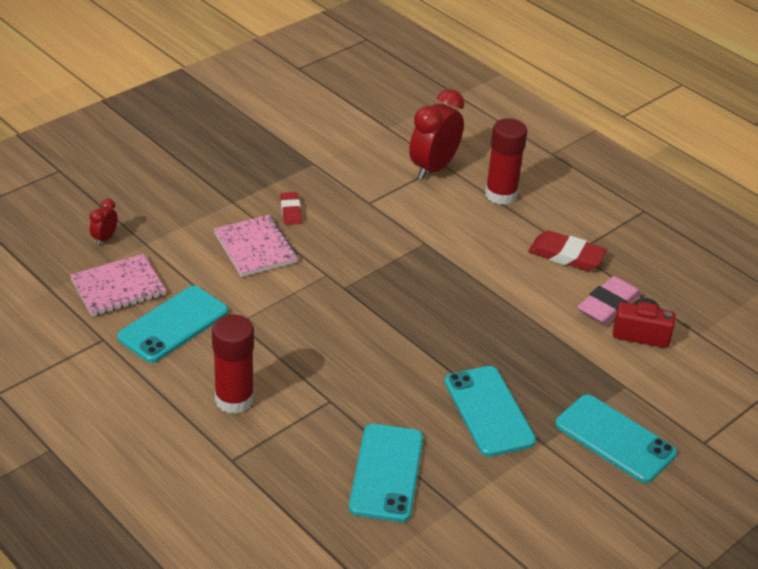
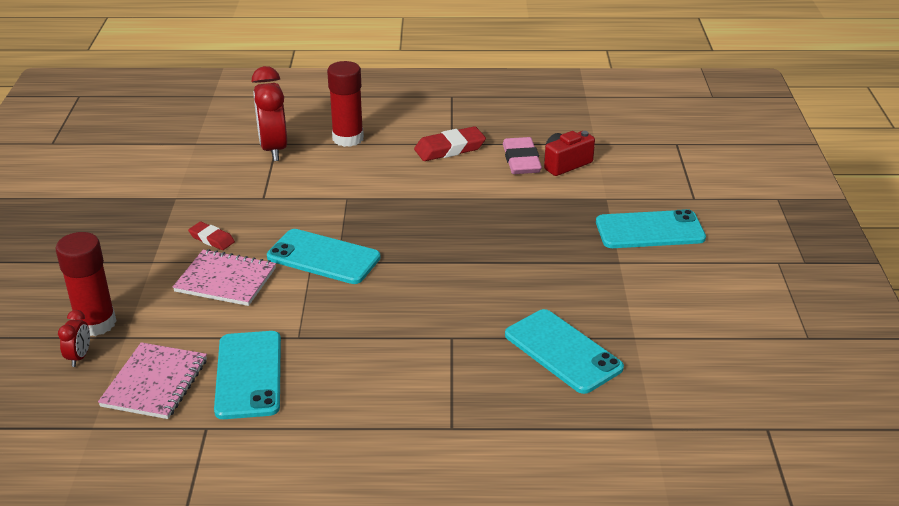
camera: 45 degrees left, 5 degrees down
(105, 238) = (79, 357): red clock -> red clock turned 150 degrees counterclockwise
(234, 399) = (384, 388): red glue stick -> red glue stick (96, 323)
(489, 411) = (558, 268): turquoise phone -> turquoise phone (323, 257)

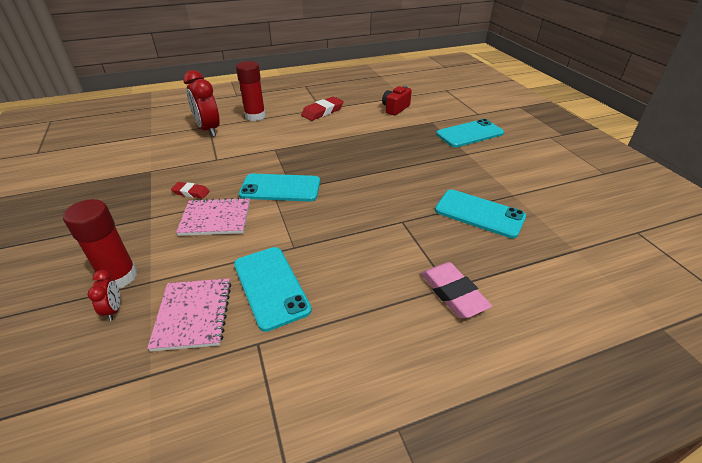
camera: 20 degrees left, 5 degrees up
(521, 160) = (369, 111): pink eraser -> pink eraser (453, 293)

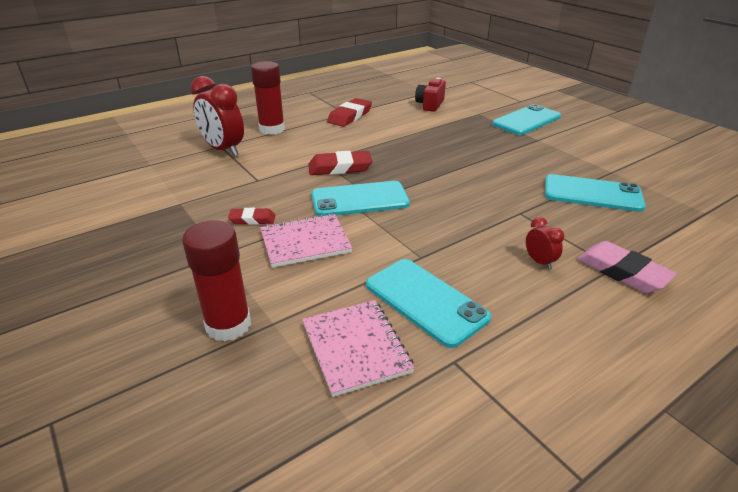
camera: 15 degrees left, 5 degrees down
(114, 310) = (249, 362): red clock -> red clock (539, 262)
(284, 157) = (340, 167): none -> red eraser

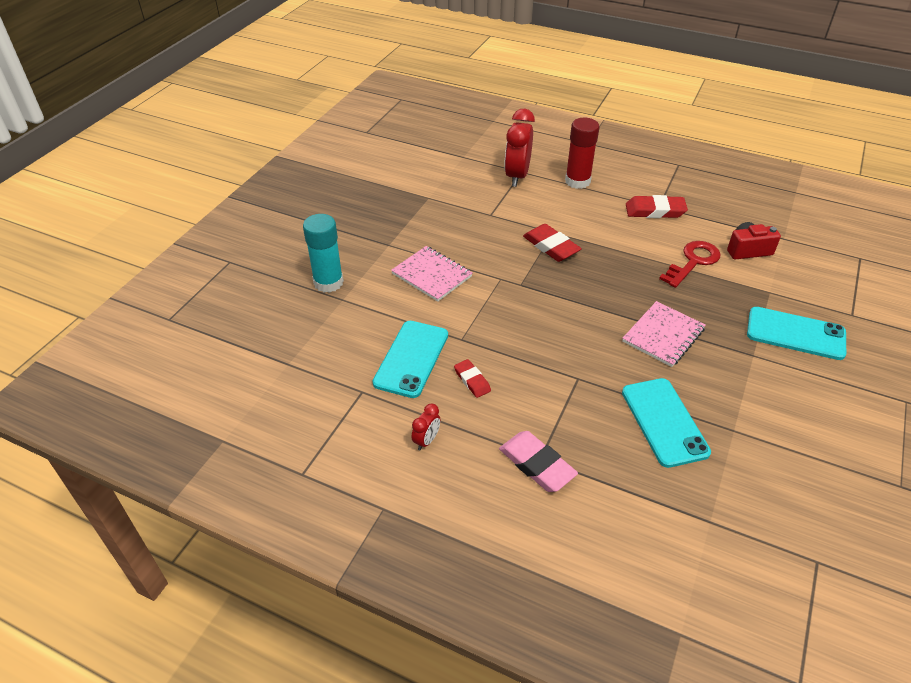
camera: 60 degrees right, 10 degrees up
(228, 325) = (328, 282): red glue stick -> turquoise glue stick
(252, 219) = (438, 238): red eraser -> red eraser (472, 380)
(356, 348) = (345, 343): pink notebook -> pink notebook (663, 335)
(360, 199) = (511, 277): turquoise phone -> none
(423, 124) = (693, 262): none -> red key
(539, 262) = (509, 408): red clock -> red clock (426, 440)
(622, 272) = (537, 464): pink eraser -> pink eraser turned 60 degrees counterclockwise

